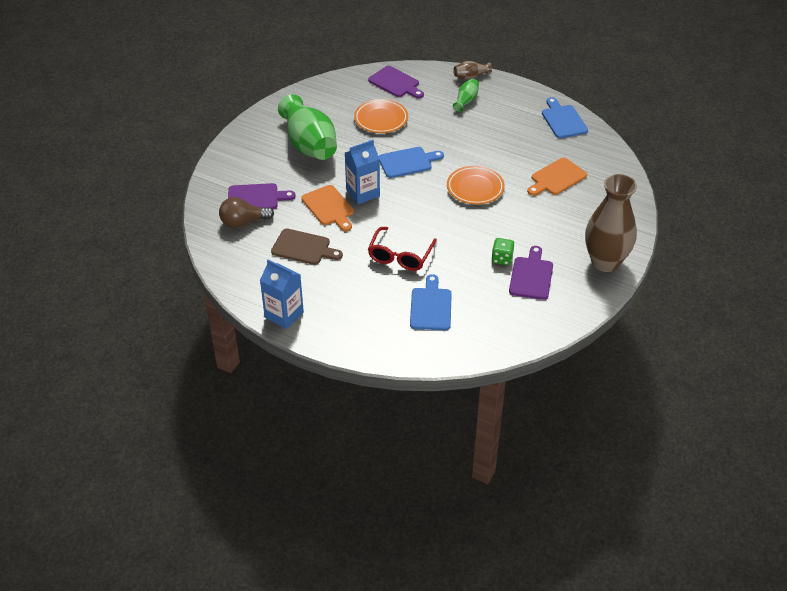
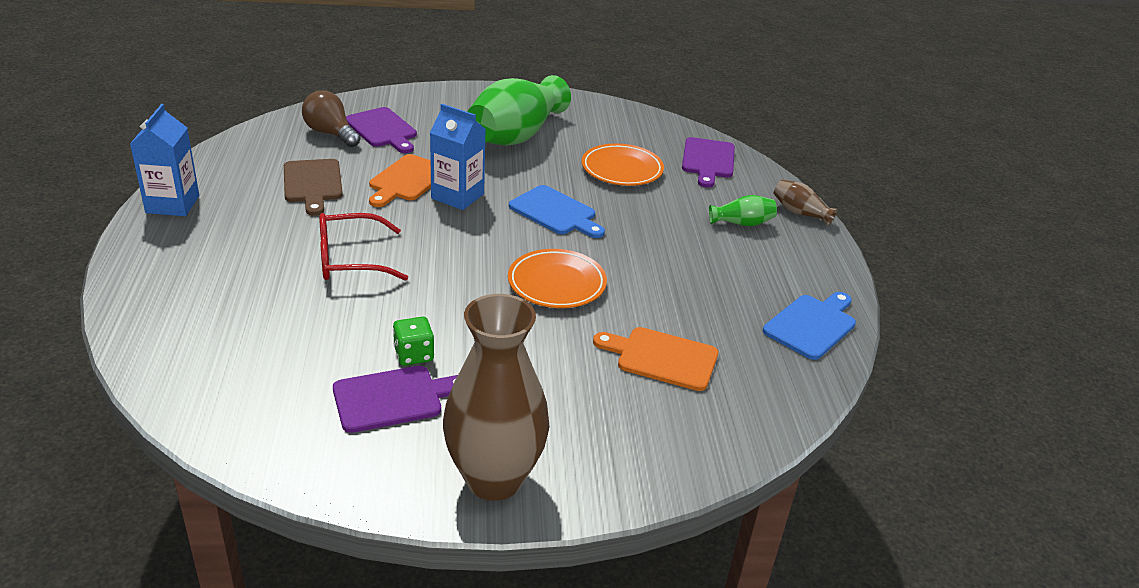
camera: 55 degrees right, 10 degrees down
(430, 307) = (255, 316): blue cutting board -> none

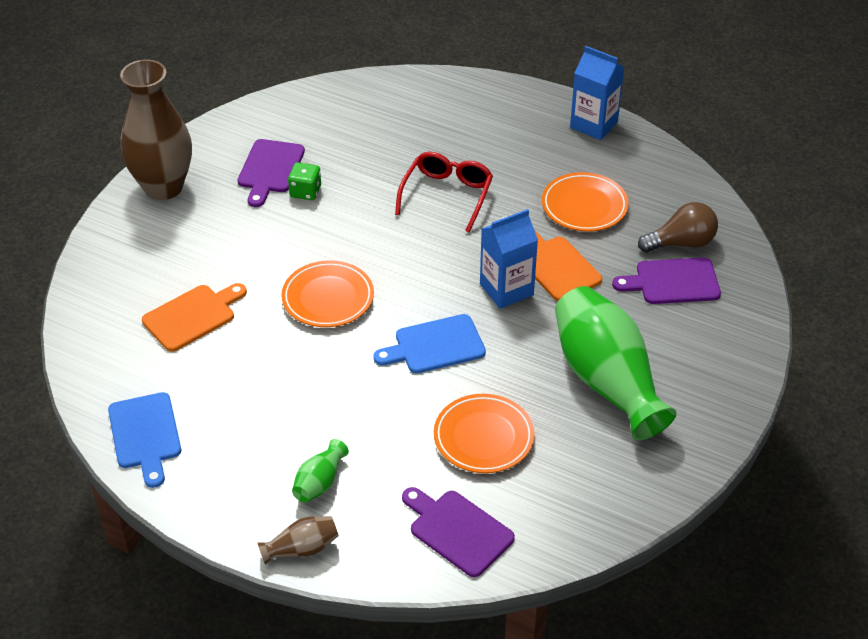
camera: 125 degrees right, 10 degrees up
(313, 184) = (584, 206): brown cutting board -> orange plate

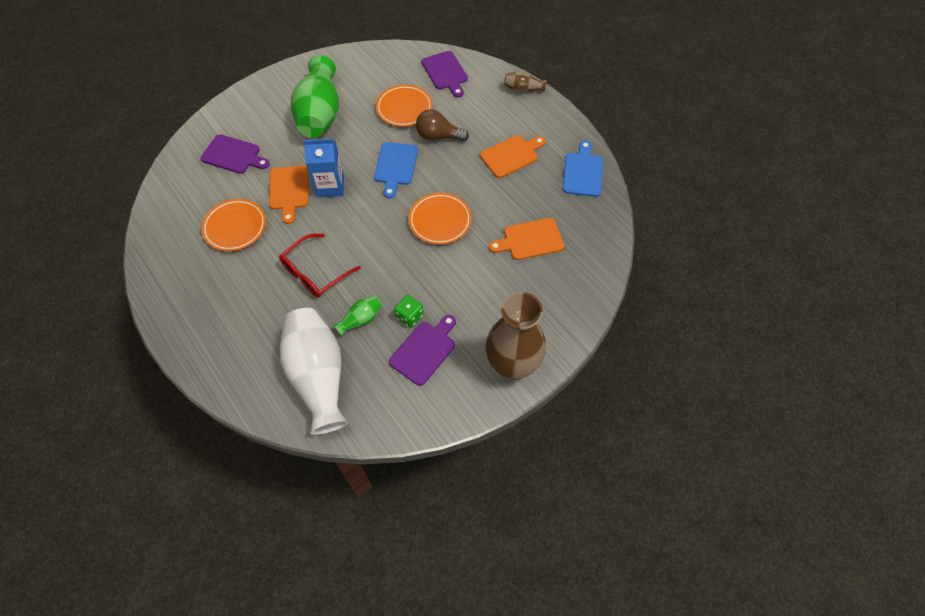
camera: 155 degrees left, 15 degrees up
(269, 422) = (511, 155): none -> orange cutting board
(320, 482) = (499, 115): green vase -> green vase (360, 319)
(370, 117) = (318, 376): none -> white vase
(435, 346) = (396, 166): blue cutting board -> blue cutting board turned 90 degrees clockwise
(594, 125) = (165, 296): blue carton -> none
(681, 243) = (203, 178): brown light bulb -> brown light bulb (438, 136)

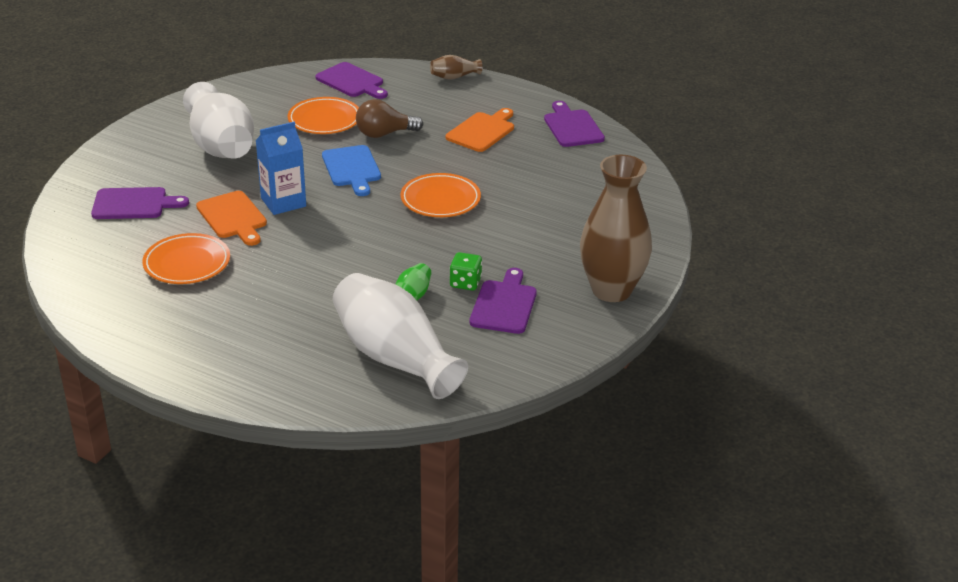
camera: 25 degrees left, 25 degrees down
(315, 272) = (322, 276): red glasses -> none
(320, 114) = (221, 146): green vase -> white vase
(530, 240) = (555, 191): orange cutting board -> none
(582, 172) = (572, 127): blue cutting board -> purple cutting board

